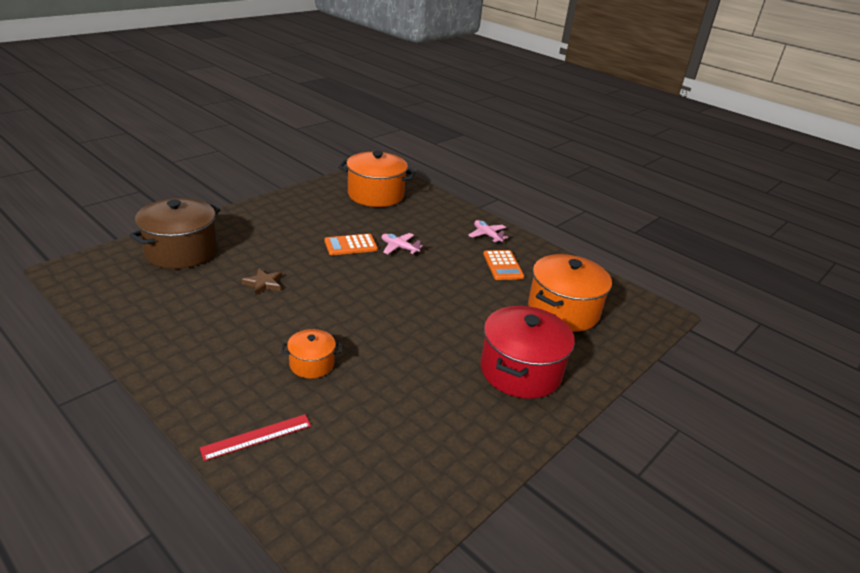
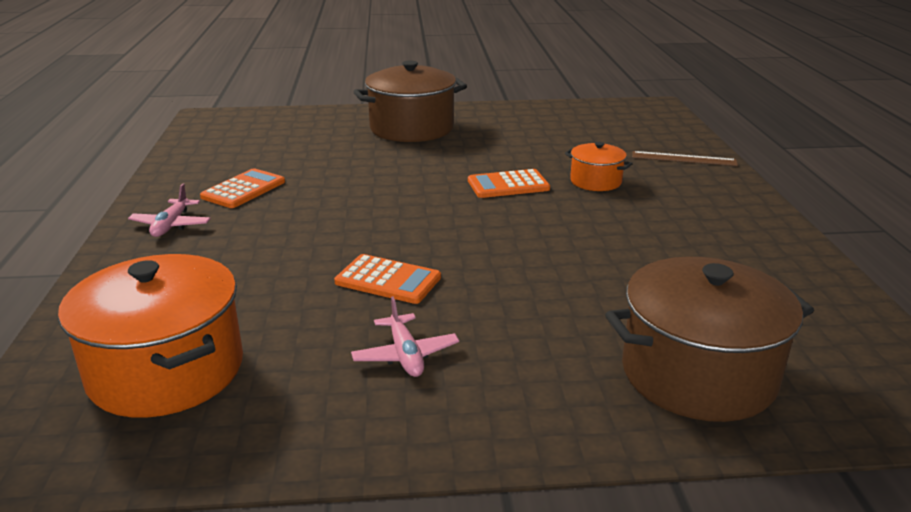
camera: 135 degrees left, 5 degrees down
(257, 437) = (684, 159): red ruler -> brown ruler
(263, 284) = (584, 269): brown star -> none
(368, 332) = (508, 185): none -> orange calculator
(399, 248) = (324, 251): pink plane -> pink plane (405, 355)
(520, 371) = (412, 128): red pot -> brown pot
(563, 310) = (283, 143): orange pot -> none

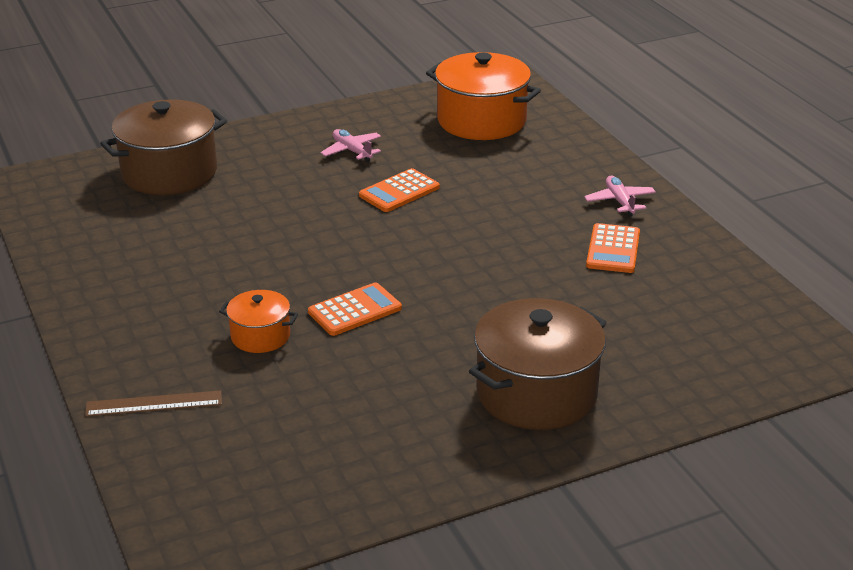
camera: 160 degrees right, 5 degrees up
(388, 280) = (399, 191): orange calculator -> orange calculator turned 45 degrees counterclockwise

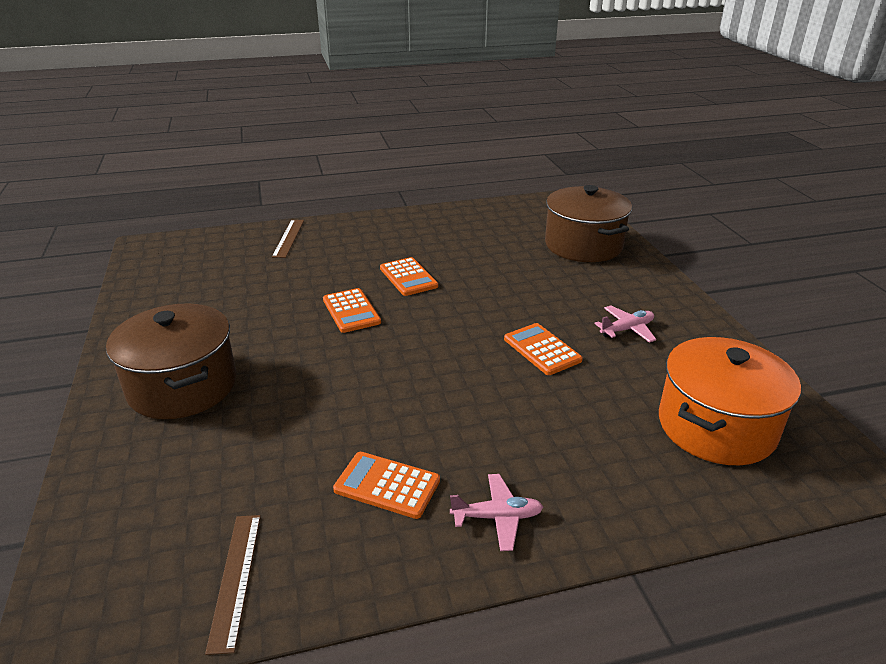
camera: 100 degrees right, 0 degrees up
(260, 336) = (339, 272): orange pot -> none
(266, 282) = (408, 277): none -> orange calculator
(735, 298) = (236, 578): none -> brown ruler

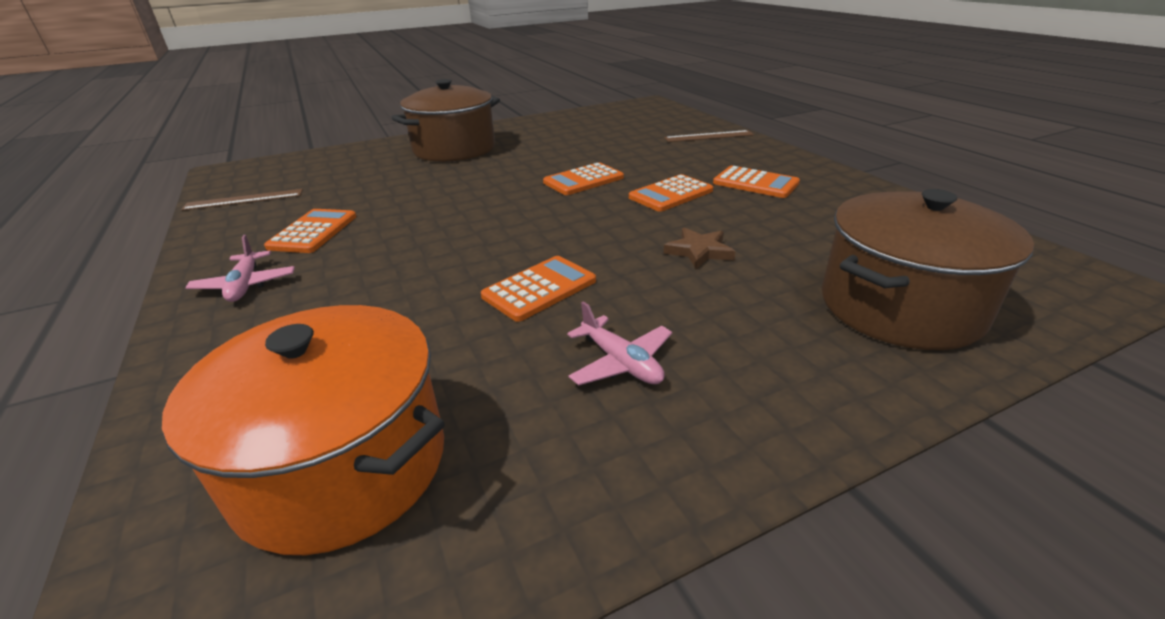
camera: 80 degrees right, 0 degrees up
(408, 243) = (755, 183): none -> orange calculator
(507, 284) = (699, 251): none -> brown star

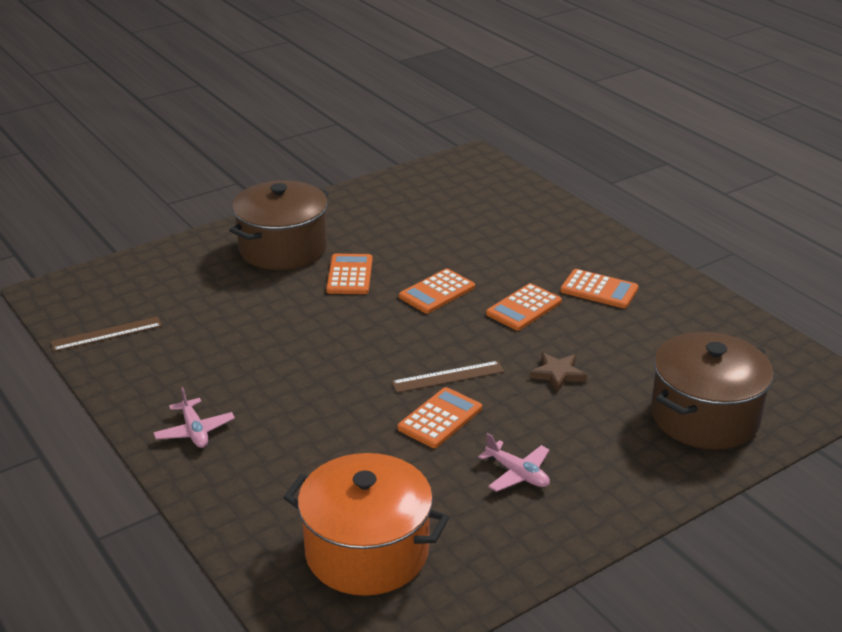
camera: 10 degrees left, 0 degrees up
(313, 232) = (210, 371): orange calculator -> orange calculator (350, 275)
(708, 136) = (548, 219): brown ruler -> brown ruler (448, 376)

